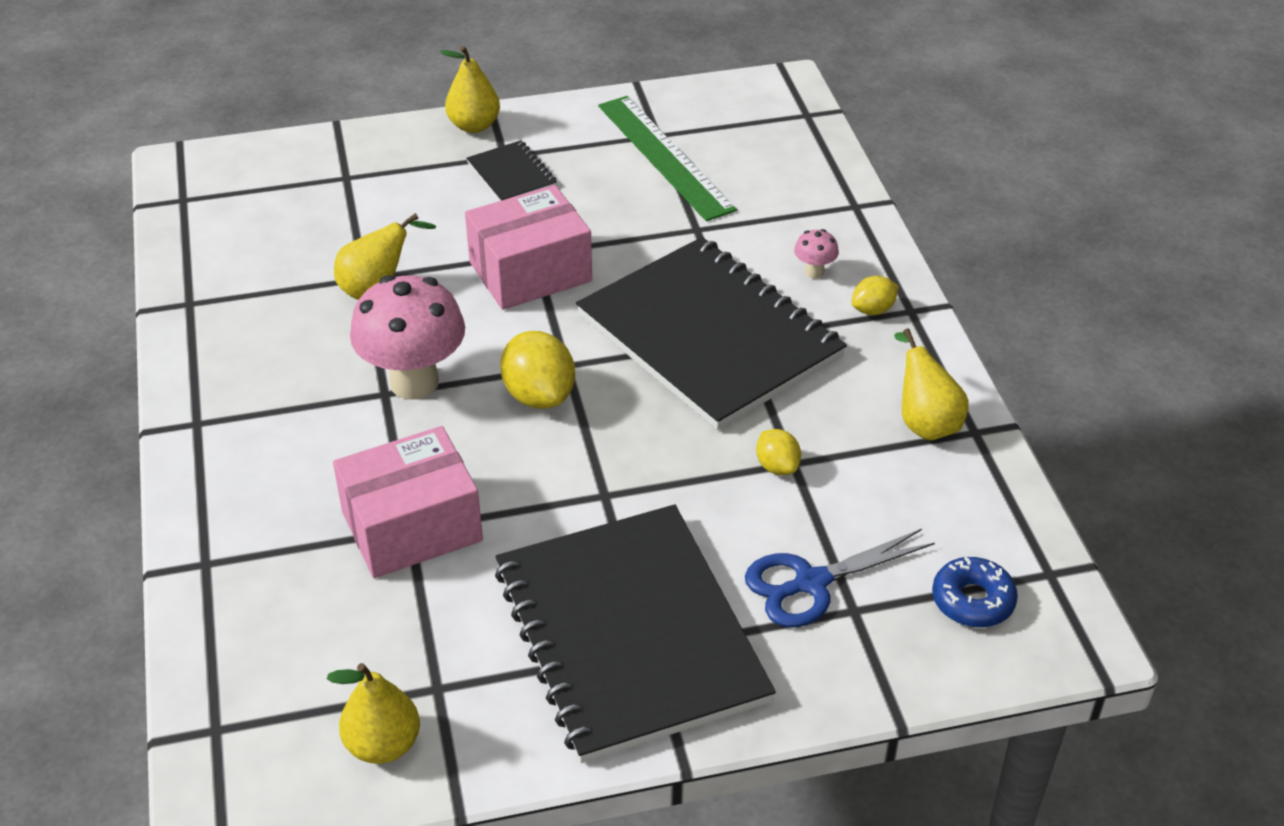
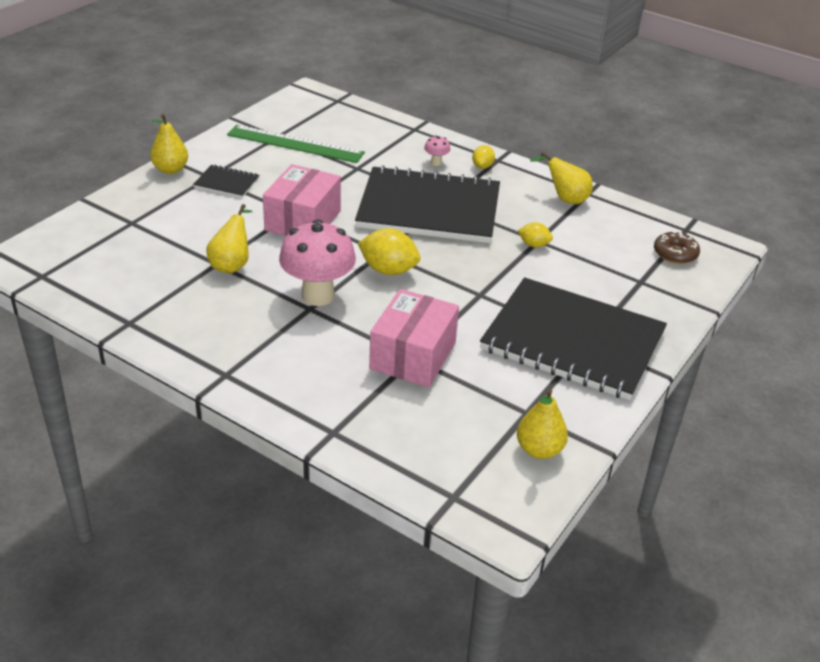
camera: 45 degrees left, 5 degrees down
(811, 583) = (611, 281): blue scissors -> none
(972, 600) = (675, 254): blue donut -> brown donut

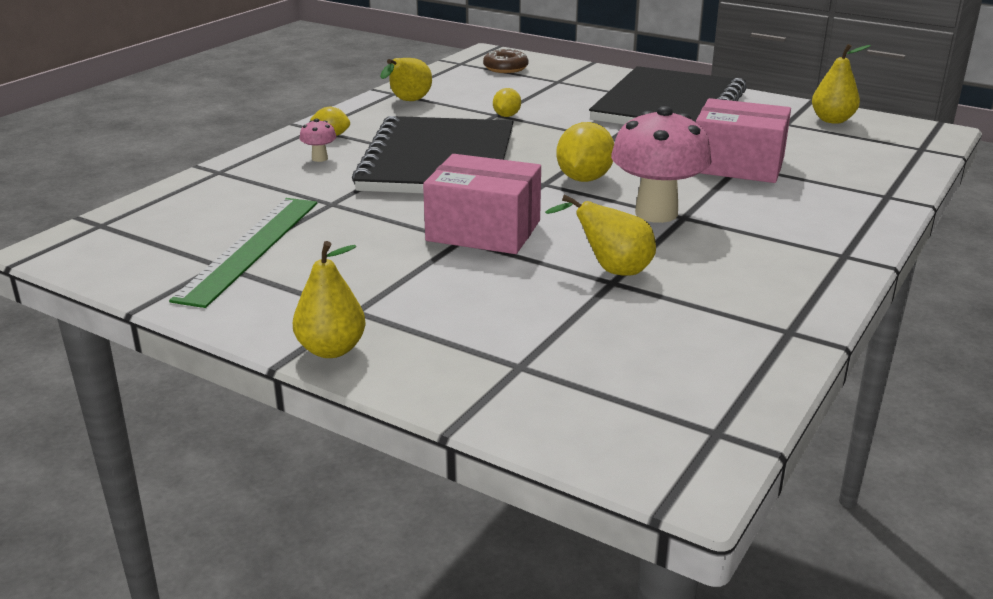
camera: 90 degrees left, 10 degrees down
(226, 183) = (379, 294): black notebook -> none

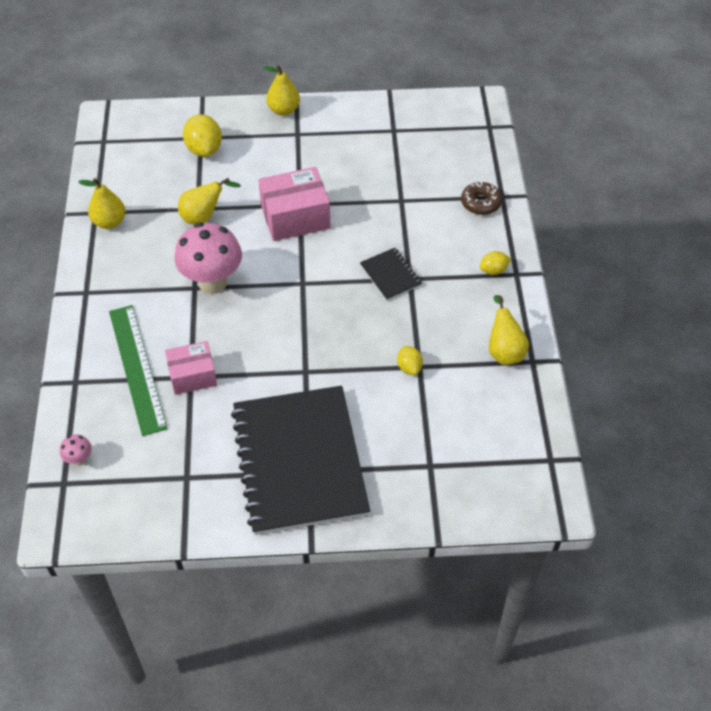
camera: 145 degrees right, 25 degrees up
(250, 248) = (394, 146): green ruler -> green ruler (137, 368)
(319, 158) = (464, 239): pink mushroom -> pink mushroom (79, 459)
(439, 161) = (390, 275): black notebook -> black notebook, size x0.41
(505, 68) = (500, 470): brown donut -> brown donut (481, 203)
(584, 179) = (282, 301): yellow lemon -> yellow lemon (204, 149)
(738, 165) = (192, 375): pink box -> pink box, size x0.65
(832, 120) = (150, 506): yellow pear -> yellow pear (109, 222)

